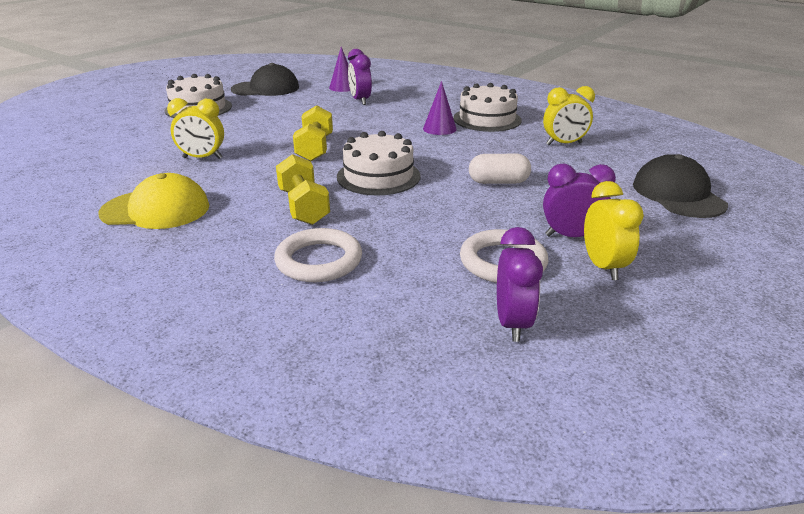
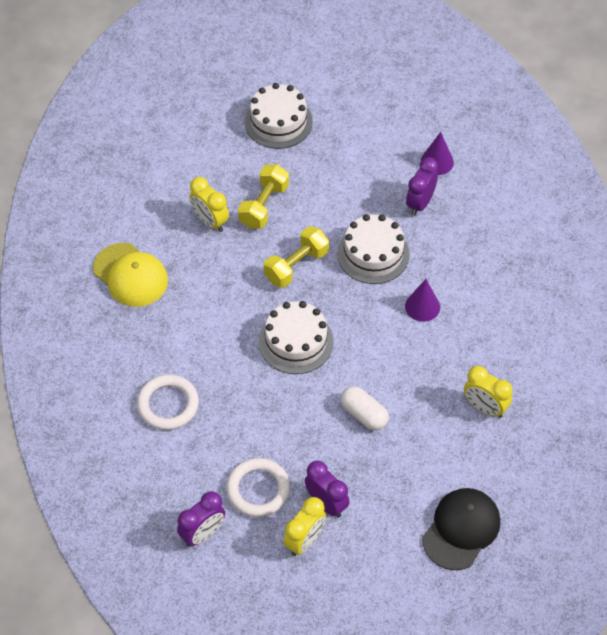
camera: 45 degrees right, 25 degrees up
(266, 88) = (368, 115): black cap -> none
(303, 207) = (213, 341): yellow dumbbell -> yellow dumbbell (264, 205)
(487, 119) = (481, 321): white cake -> white cake (373, 254)

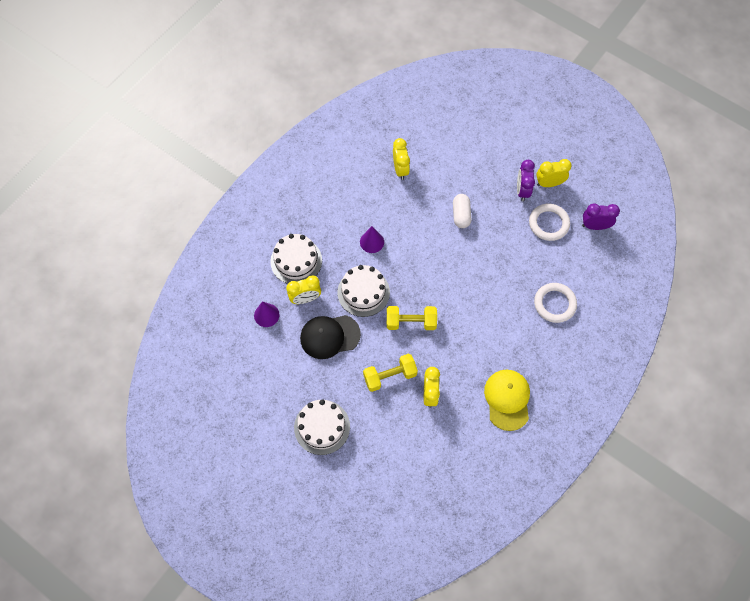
camera: 135 degrees left, 10 degrees up
(296, 341) = (455, 280): white cake -> white cake (296, 261)
(420, 203) = (305, 298): purple clock -> yellow clock
(461, 529) = (472, 130): black cap -> black cap (329, 336)

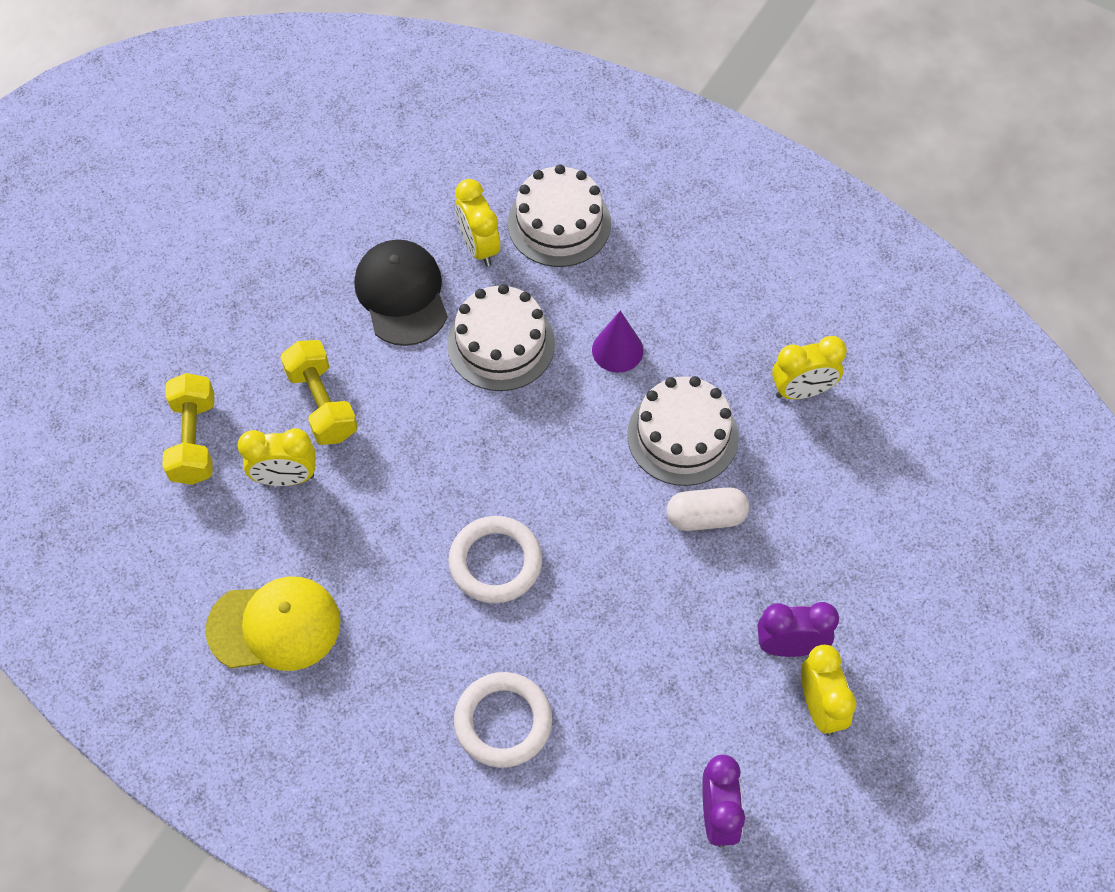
camera: 85 degrees right, 5 degrees down
(266, 315) = (440, 188): purple cone -> none
(322, 427) = (218, 299): white cake -> white cake (682, 436)
(411, 322) = (440, 434): yellow dumbbell -> yellow dumbbell (194, 440)
(548, 223) = (709, 707): white ring -> white ring (495, 562)

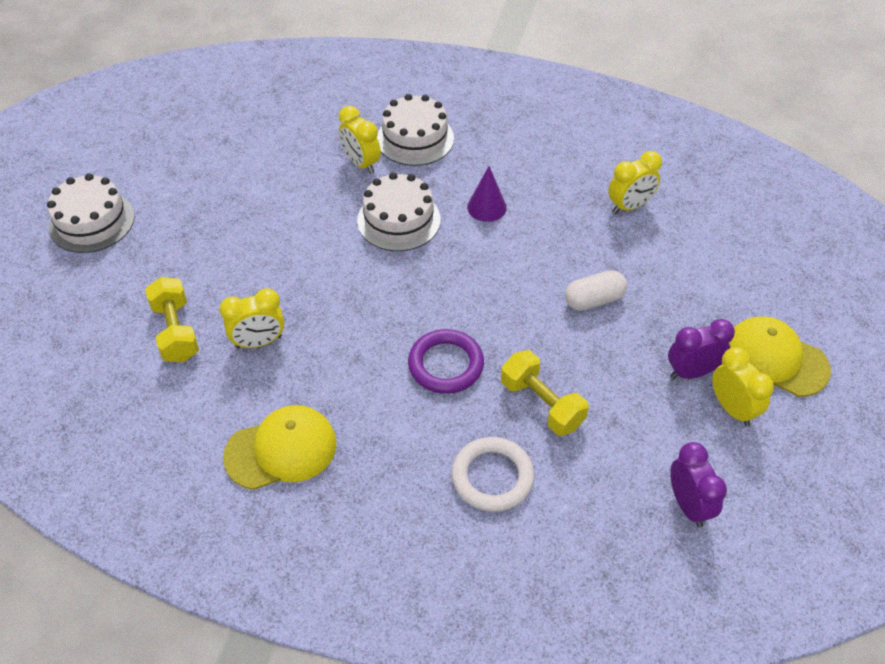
camera: 15 degrees left, 10 degrees down
(322, 404) = (273, 286): yellow dumbbell -> yellow dumbbell (542, 404)
(401, 294) = (313, 203): black cap -> none
(495, 562) = (446, 365): white ring -> purple ring
(682, 436) = (555, 251): white cake -> white cake (92, 221)
(901, 655) = (775, 359): none -> yellow cap

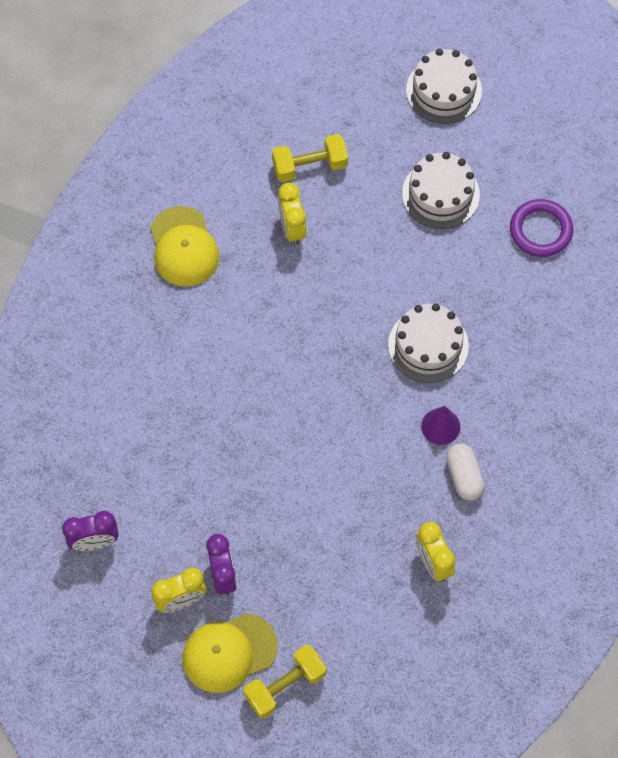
camera: 95 degrees right, 15 degrees up
(361, 163) = (509, 315): yellow clock -> none
(415, 139) = (544, 367): white cake -> white cake (440, 194)
(446, 365) = (253, 373): purple ring -> purple ring (540, 230)
(492, 477) = (139, 398): white ring -> none
(542, 404) = (204, 445): yellow dumbbell -> yellow dumbbell (285, 685)
(594, 300) = (313, 506): white capsule -> white capsule (464, 476)
(775, 359) = (229, 652): yellow cap -> yellow cap turned 150 degrees counterclockwise

